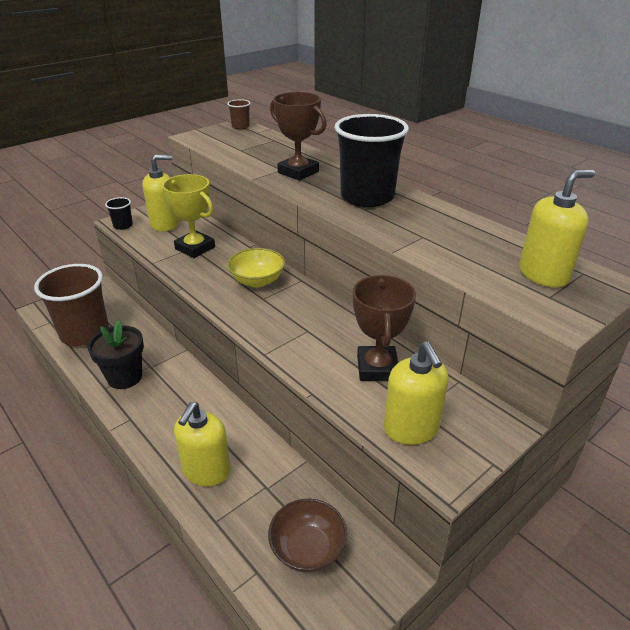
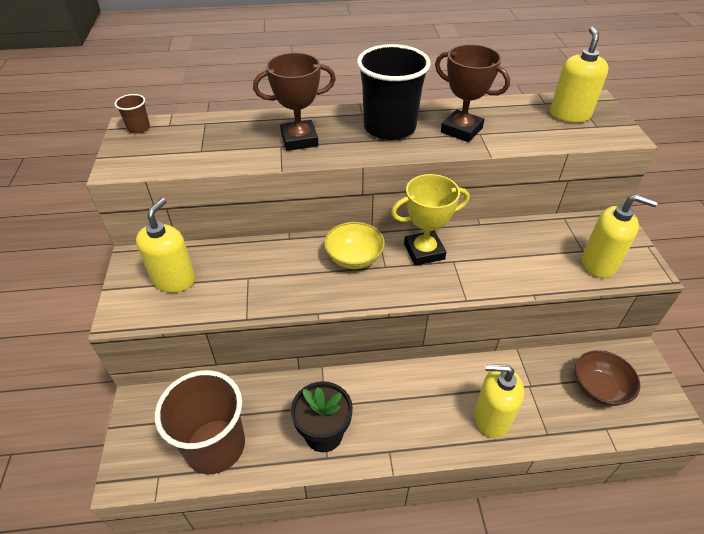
camera: 55 degrees left, 10 degrees up
(123, 225) = (135, 315): black cup -> none
(195, 248) = (252, 275): yellow trophy -> yellow trophy (424, 251)
(206, 471) = (491, 417): yellow soap dispenser -> yellow soap dispenser turned 135 degrees clockwise
(377, 368) = (526, 247): brown trophy -> brown trophy (461, 130)

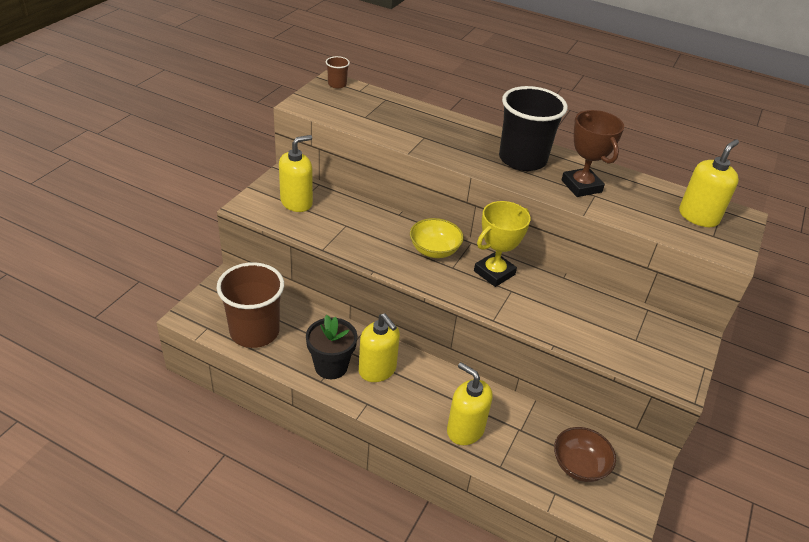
camera: 30 degrees right, 5 degrees down
(299, 140) = (442, 138): brown trophy -> none
(424, 251) = (494, 273): yellow trophy -> yellow trophy turned 60 degrees counterclockwise
(599, 263) = (639, 355): yellow soap dispenser -> yellow soap dispenser (377, 370)

